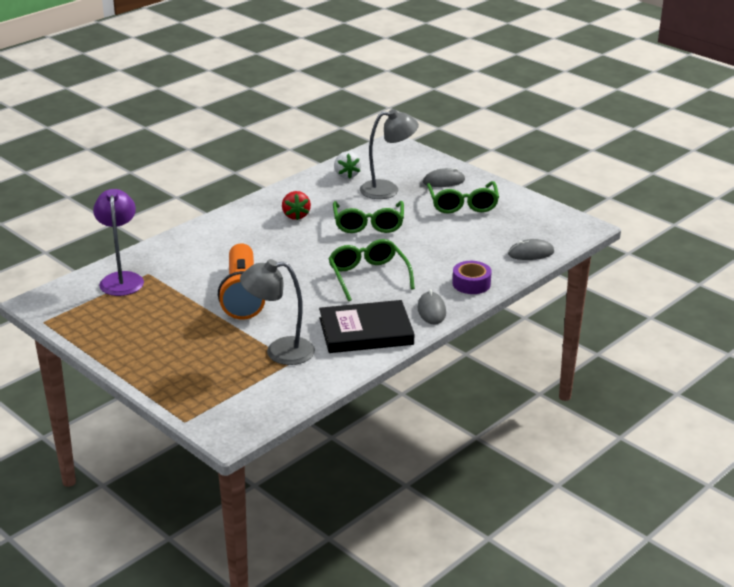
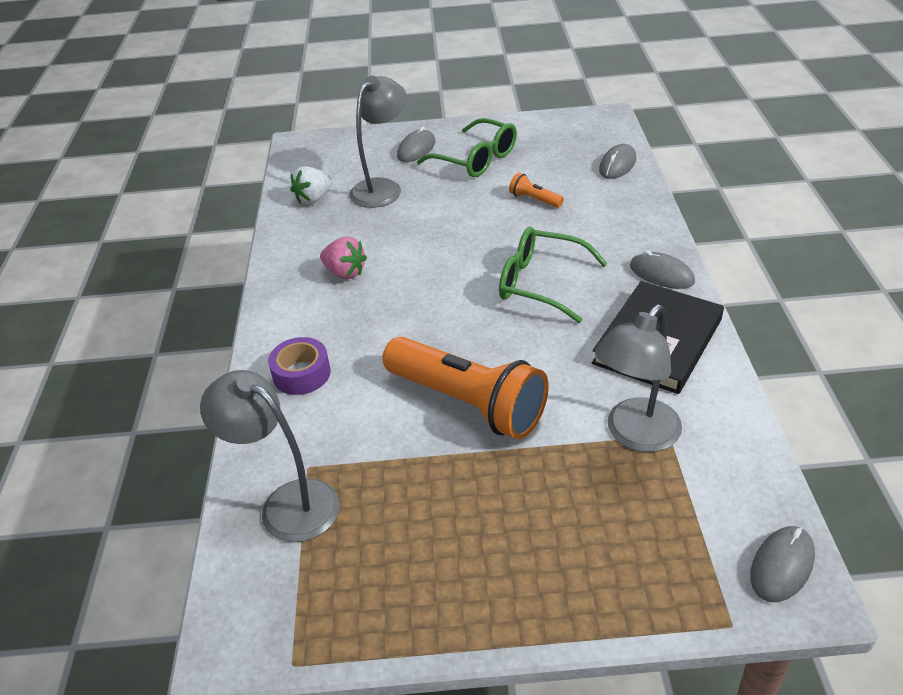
camera: 45 degrees left, 10 degrees up
(121, 279) = (287, 503): purple lamp -> grey lamp
(238, 424) = (782, 566): none -> grey mouse
(296, 216) = (345, 273): red strawberry -> pink strawberry
(346, 175) = (313, 198): white strawberry -> white strawberry turned 105 degrees clockwise
(368, 224) = (433, 232): green glasses -> none
(448, 241) = (534, 200): none -> orange flashlight
(471, 284) = (635, 224): purple tape -> purple tape (301, 374)

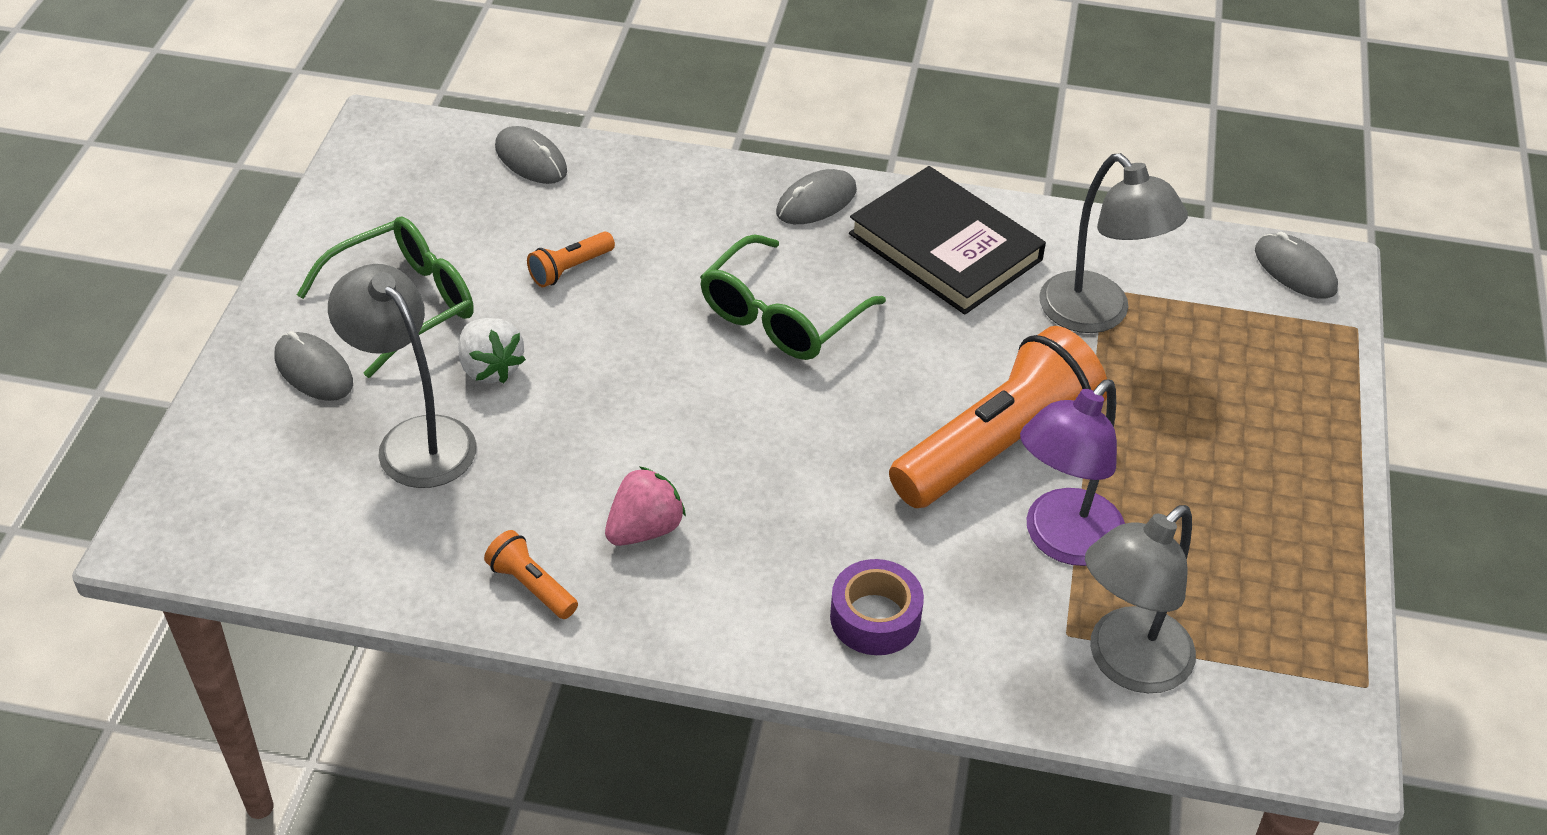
camera: 80 degrees left, 5 degrees up
(295, 246) = (531, 586): none -> orange flashlight
(313, 198) = (388, 540): white strawberry -> white strawberry (490, 368)
(391, 451) = (1062, 541): none -> purple lamp

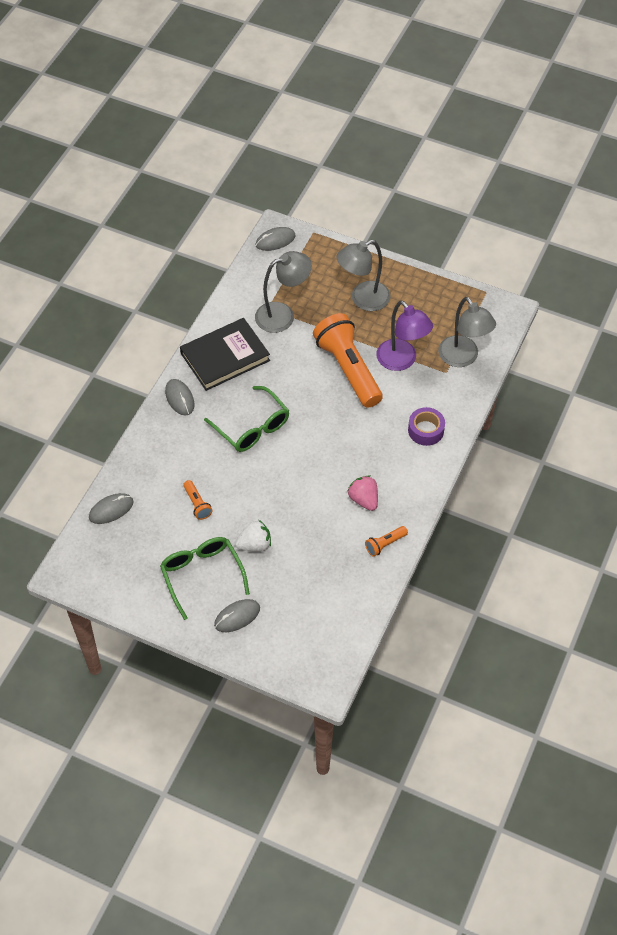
camera: 75 degrees left, 10 degrees up
(415, 439) = (291, 579): grey lamp -> grey lamp (363, 299)

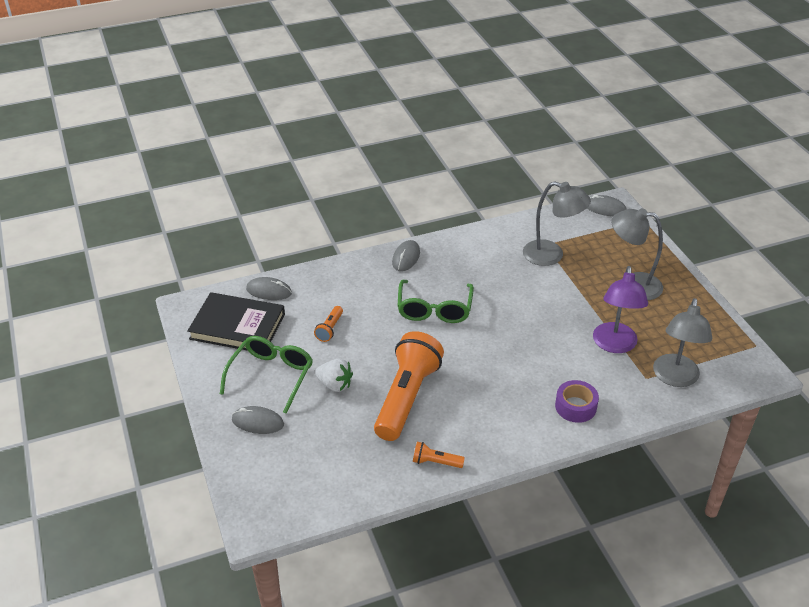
camera: 45 degrees right, 15 degrees down
(225, 357) = (472, 254): black book -> black book (237, 326)
(348, 369) = (560, 321): orange flashlight -> orange flashlight (406, 397)
(364, 499) = (459, 417): pink strawberry -> none

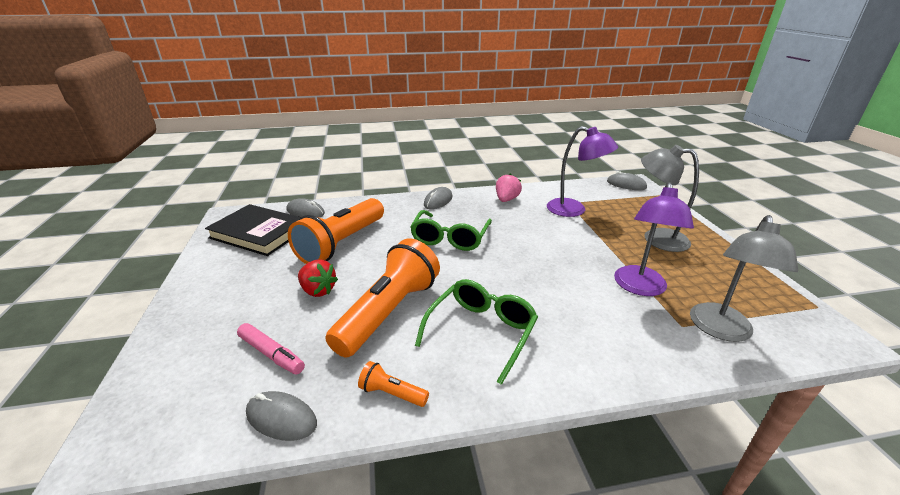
camera: 10 degrees right, 10 degrees down
(258, 422) = (212, 317): grey mouse -> grey mouse (281, 418)
(271, 376) = (259, 275): green glasses -> green glasses (481, 332)
(329, 446) = (271, 354): none -> pink marker
(330, 329) = (342, 243): orange flashlight -> orange flashlight, size x2.39
(335, 385) = (318, 290): white strawberry -> red strawberry
(479, 247) = (506, 199): none -> pink strawberry
(551, 255) = (574, 210): grey lamp -> purple lamp
(575, 406) = (591, 347): purple tape -> none

